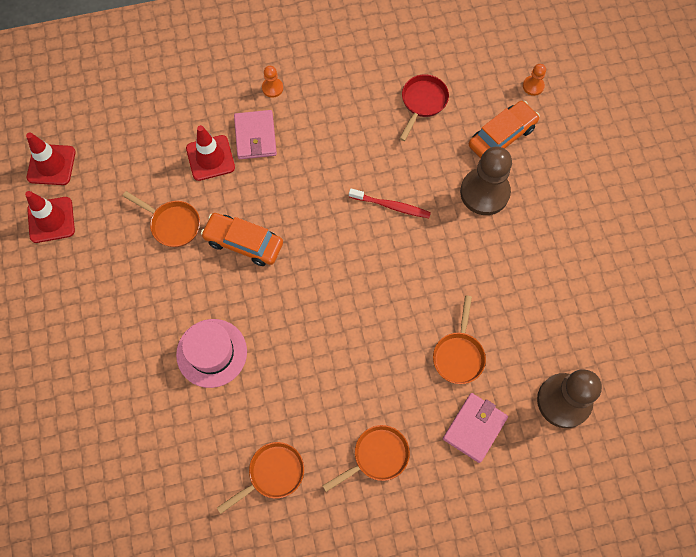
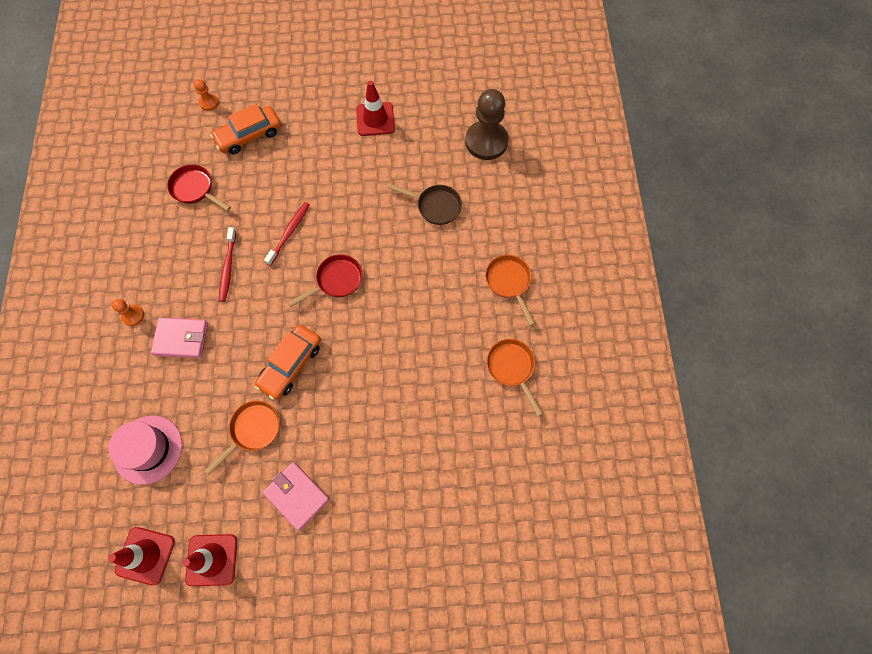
camera: 80 degrees left, 0 degrees up
(210, 158) = (191, 385): red traffic cone -> red traffic cone (375, 119)
(211, 353) = (393, 407): pink hat -> pink hat (148, 449)
(339, 157) = (228, 268): none -> red toothbrush
(344, 266) = (336, 281): none -> red pan
(459, 355) = (435, 206): orange pan -> brown pan
(474, 428) = (497, 207): pink wallet -> pink wallet (297, 496)
(484, 192) = (297, 159): brown pawn -> none
(502, 136) = (249, 135): orange car -> orange car turned 90 degrees counterclockwise

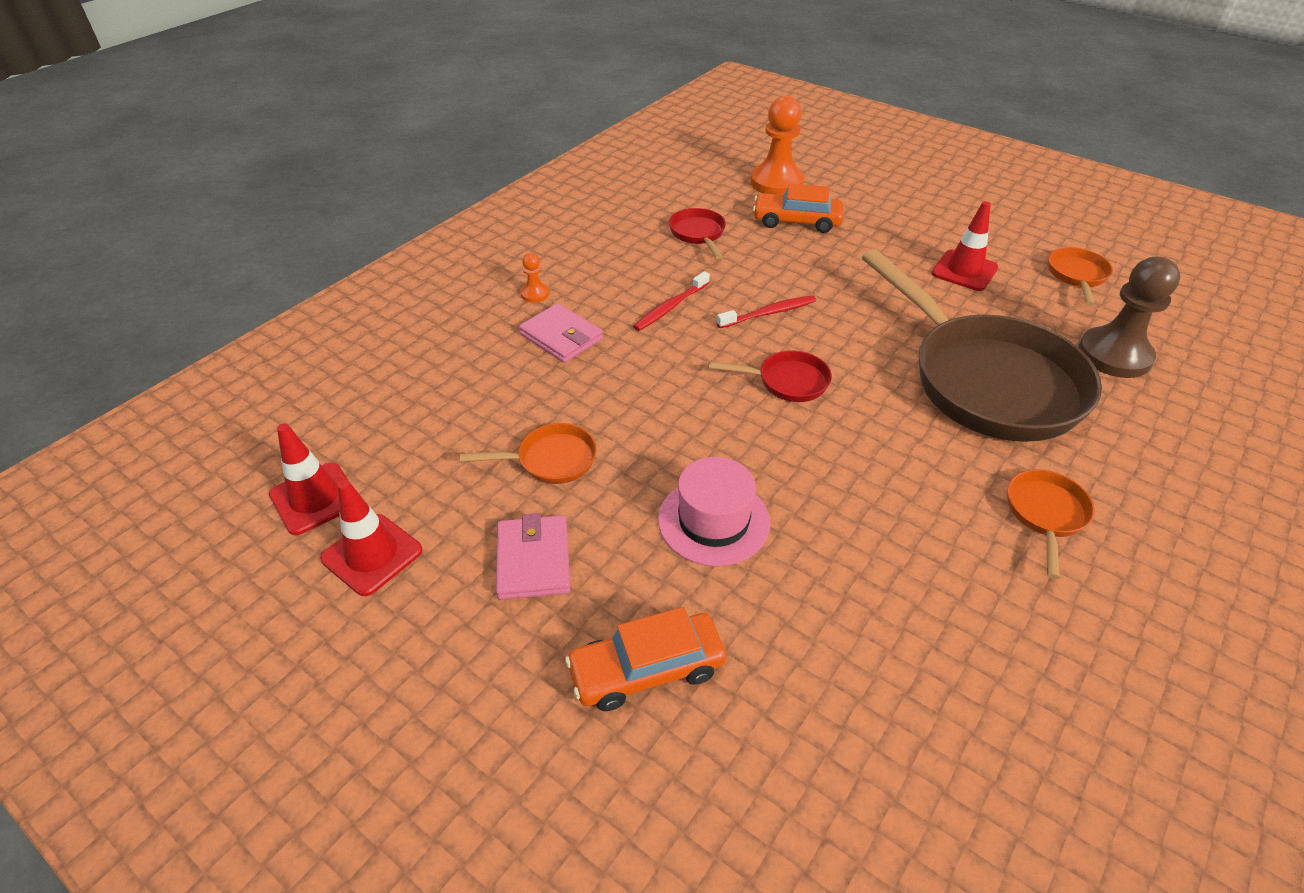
camera: 40 degrees right, 25 degrees down
(148, 449) = (426, 406): pink hat -> pink hat (713, 521)
(209, 103) = (776, 182): orange pawn -> orange pawn, size x2.20
(290, 364) = (656, 426): orange car -> orange car (647, 669)
(435, 206) = (986, 380): brown pan -> brown pan, size x2.41
(512, 368) = (975, 619): orange pan -> orange pan (1076, 276)

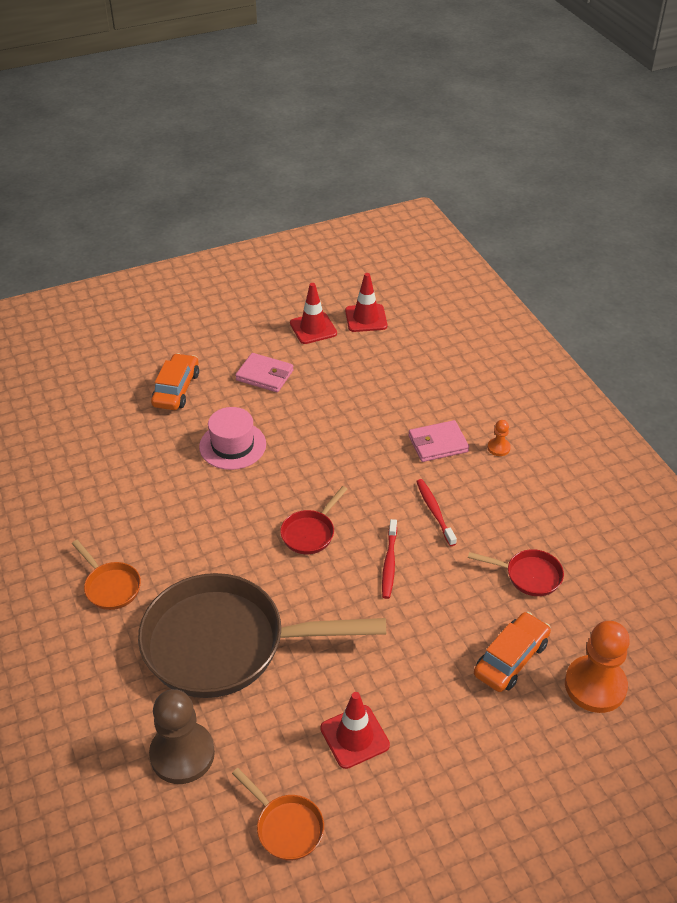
camera: 120 degrees right, 0 degrees up
(550, 460) = (327, 402): orange pan -> none

